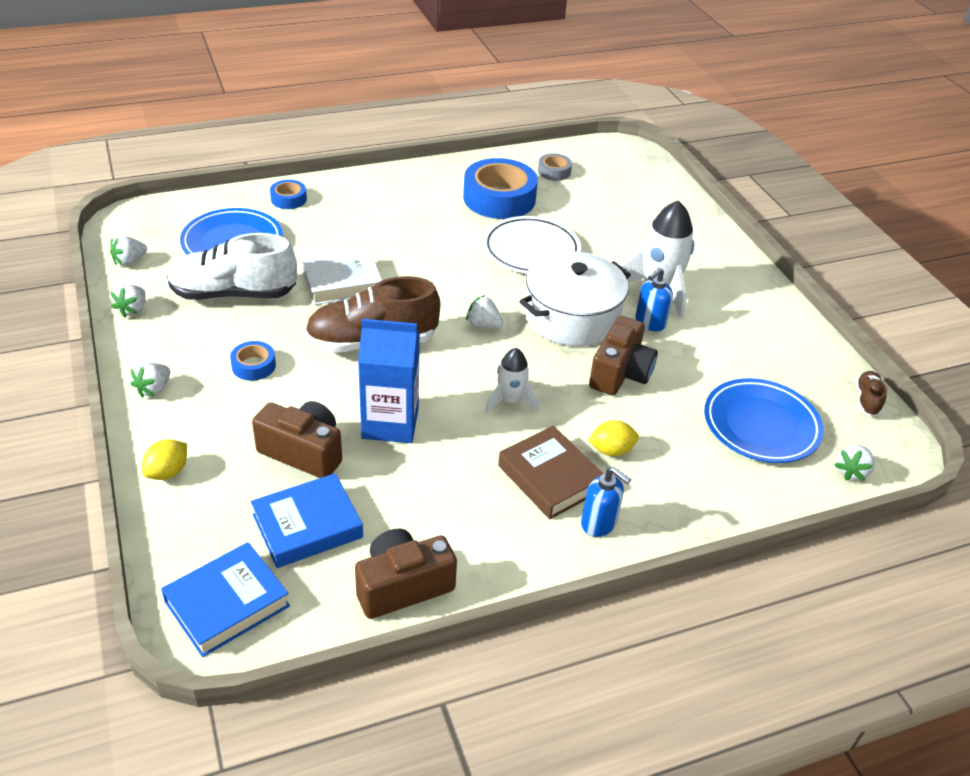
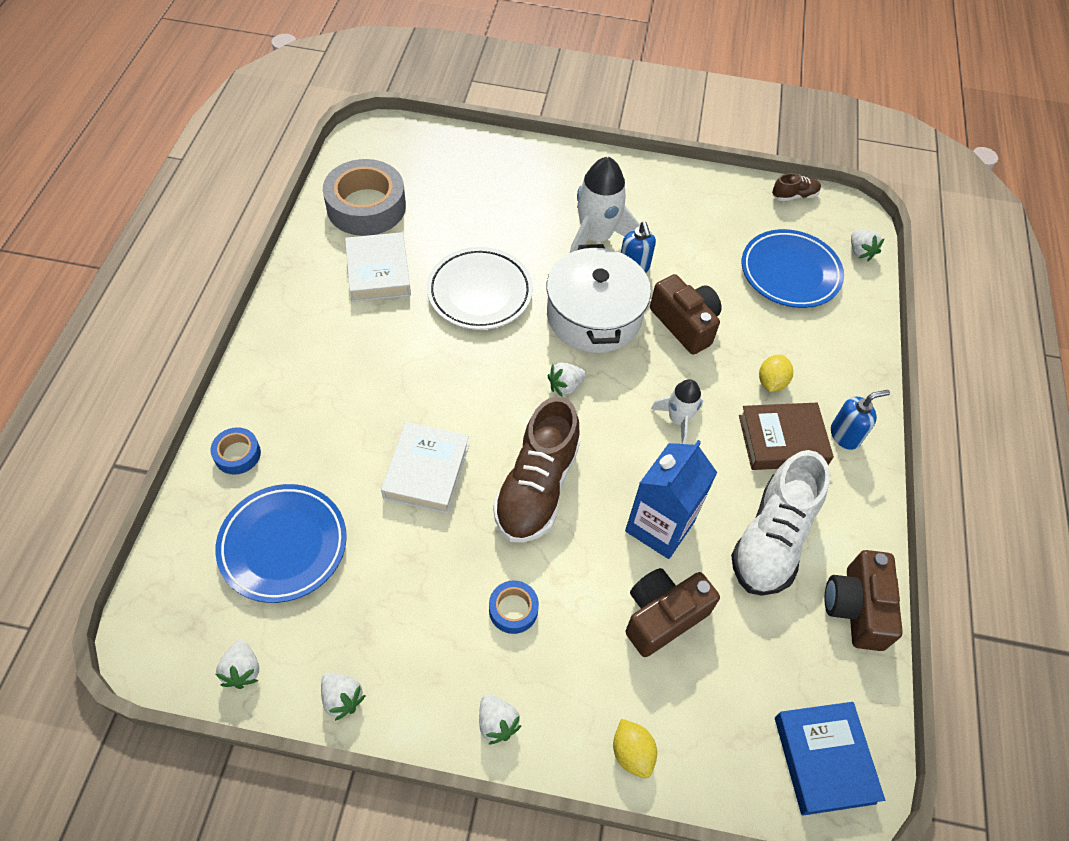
camera: 60 degrees left, 15 degrees up
(233, 294) = (380, 581): white shoe -> white shoe (772, 539)
(307, 526) = (758, 653): blue book -> none
(499, 198) = (378, 272): blue tape -> white book
(554, 171) = (366, 206): grey tape -> grey tape, size x2.10
(867, 400) = (794, 196): brown shoe -> brown shoe turned 120 degrees clockwise

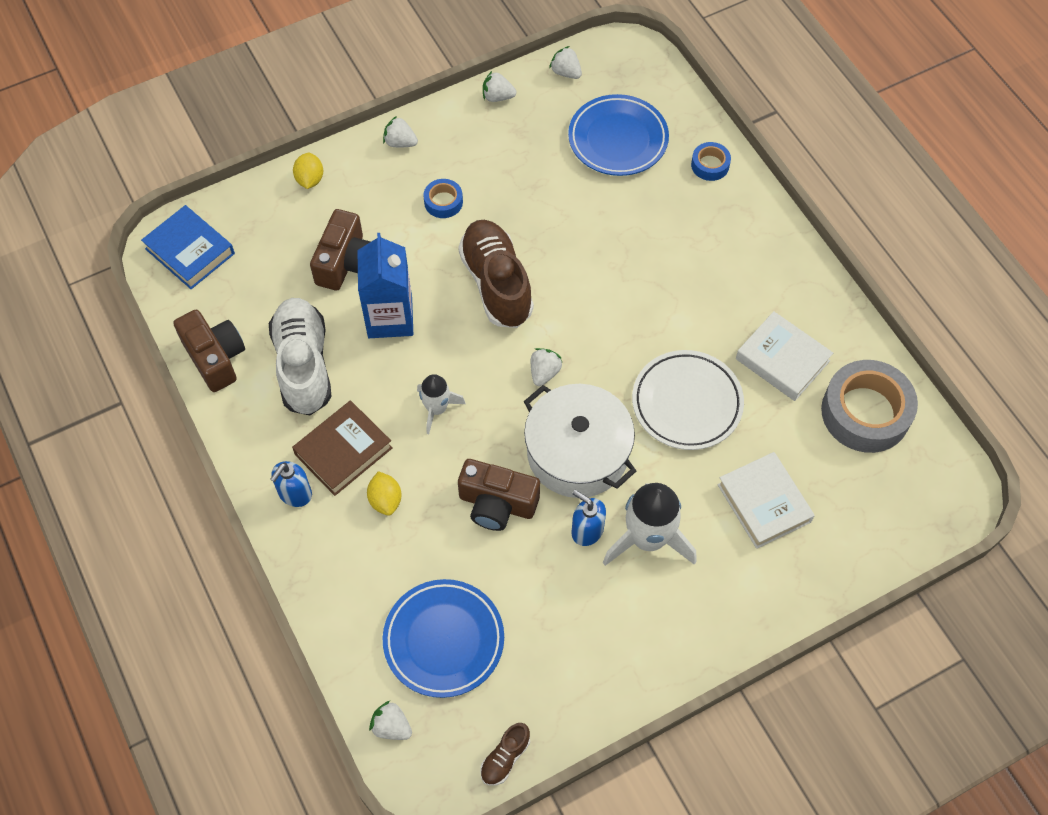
camera: 145 degrees right, 5 degrees up
(426, 471) = (580, 241): white book -> white book (764, 503)
(632, 753) = (310, 179): yellow lemon -> yellow lemon turned 60 degrees clockwise

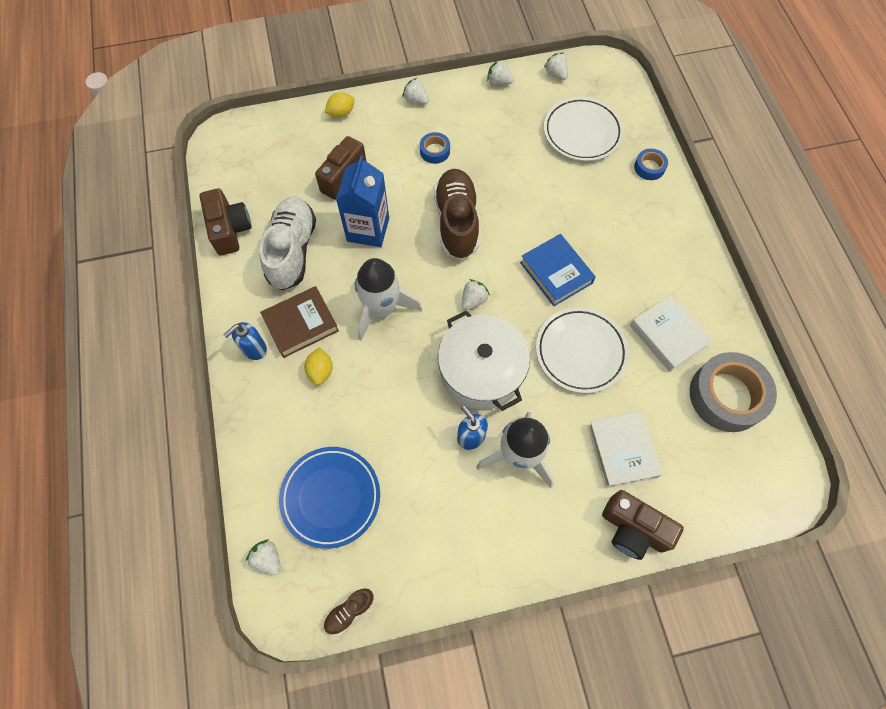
camera: 15 degrees right, 5 degrees up
(190, 251) = (237, 146): blue book -> blue book (556, 273)
(310, 179) = (341, 113): yellow lemon -> yellow lemon turned 45 degrees clockwise
(436, 409) = (382, 308): white rocket -> white rocket, size x1.72
(497, 504) = (406, 396): brown camera -> brown camera (633, 529)
(618, 139) = (582, 132): blue plate -> white plate

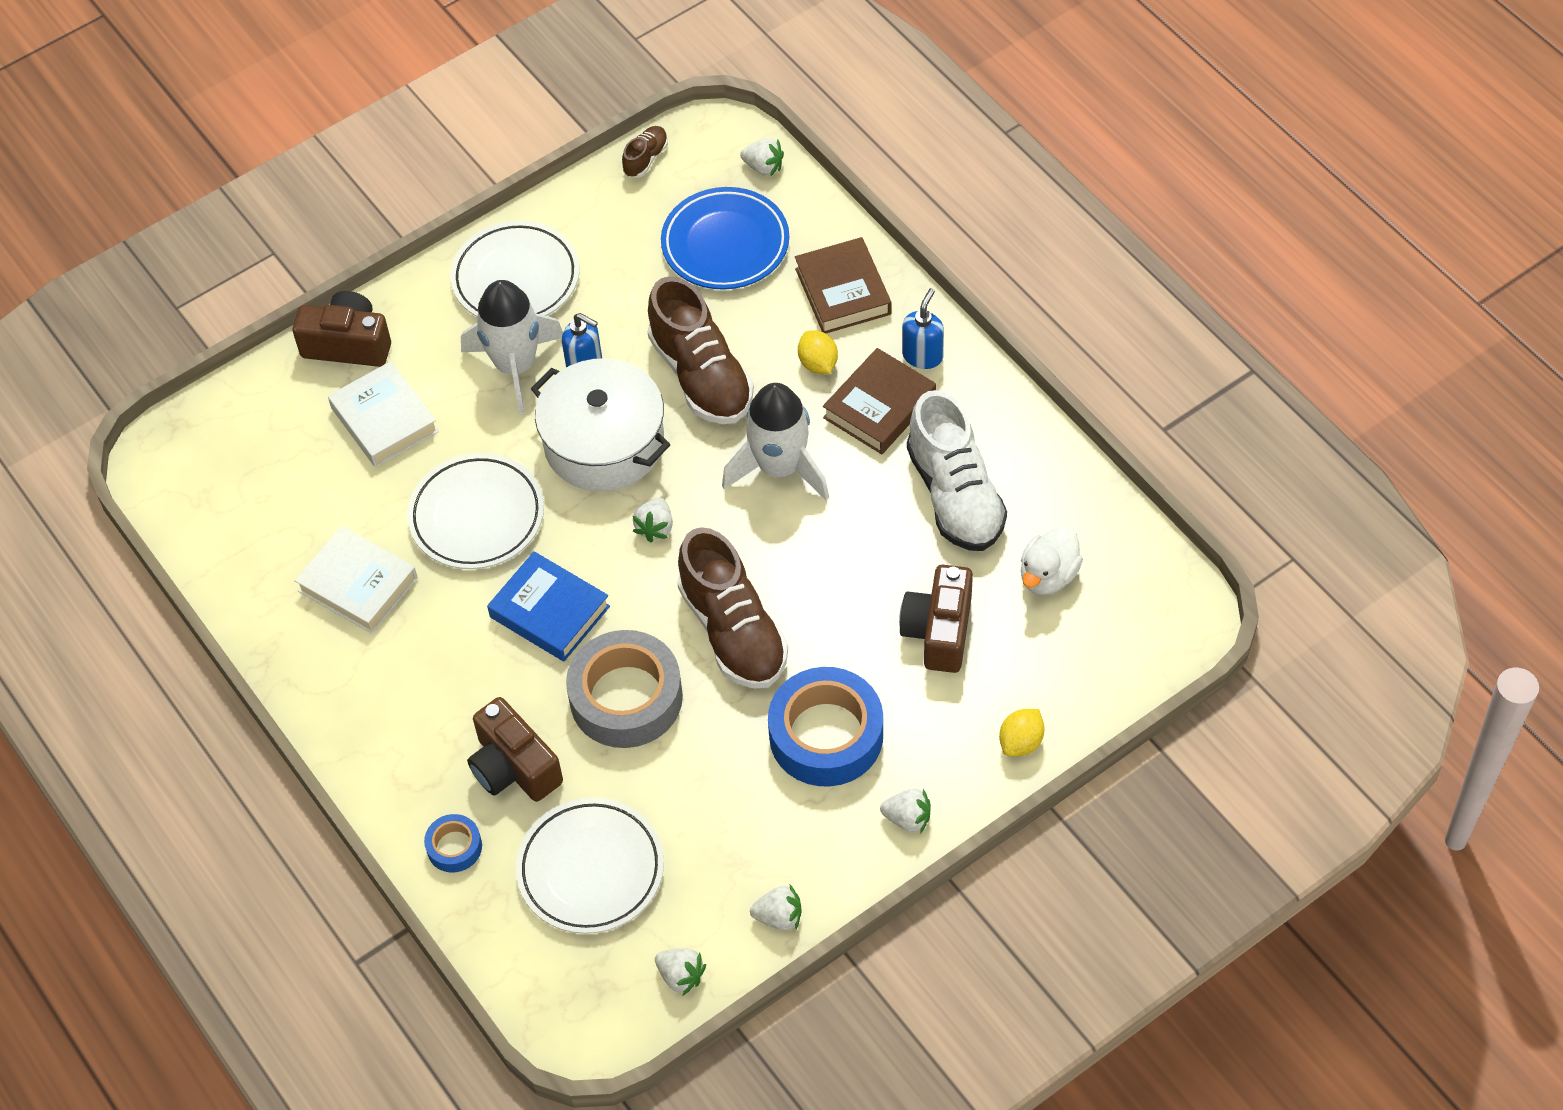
camera: 160 degrees right, 10 degrees down
(229, 229) = (1066, 488): brown camera -> brown camera (514, 767)
(273, 186) = (1048, 575): none -> white duck
(274, 420) = (843, 291): none -> brown book
(368, 229) = (862, 567): blue carton -> none
(398, 394) = (701, 376): none -> brown shoe
(435, 151) = (826, 735): blue tape -> blue tape, size x2.10
(492, 535) = (516, 278): none -> white plate
(727, 396) = (258, 536): grey tape -> grey tape (626, 698)

